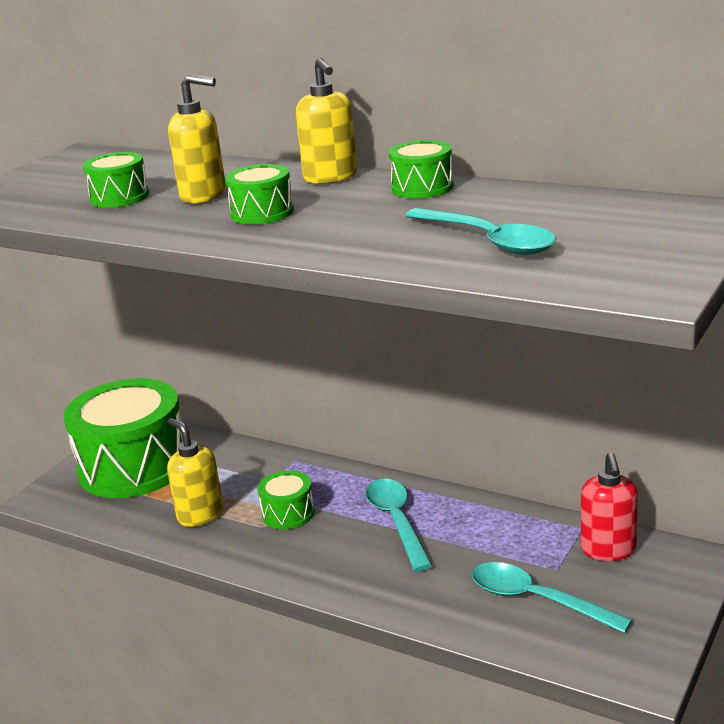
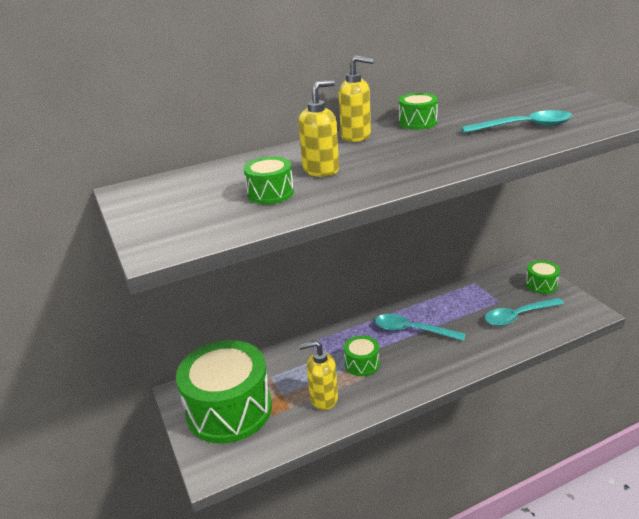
camera: 55 degrees left, 5 degrees up
(262, 213) = (388, 161): green drum -> green drum (541, 285)
(608, 550) = (498, 283): red soap dispenser -> none

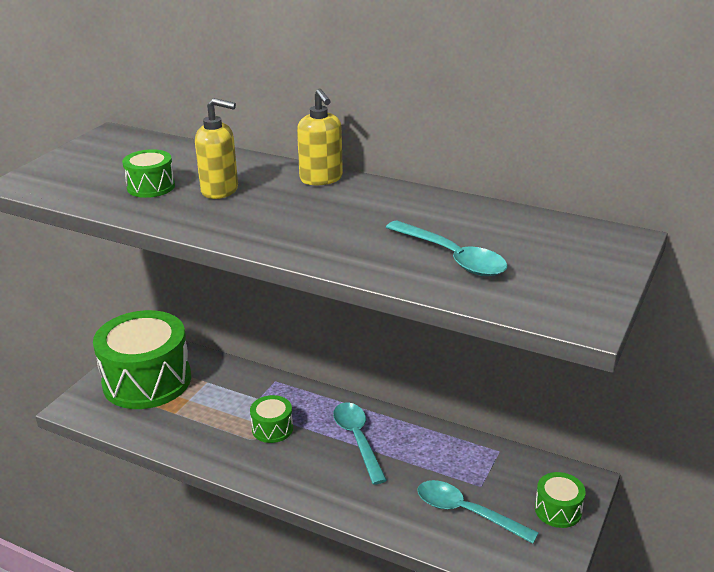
camera: 50 degrees right, 0 degrees up
(323, 398) = (202, 427): yellow soap dispenser -> none
(417, 122) = (396, 196): green drum -> none

